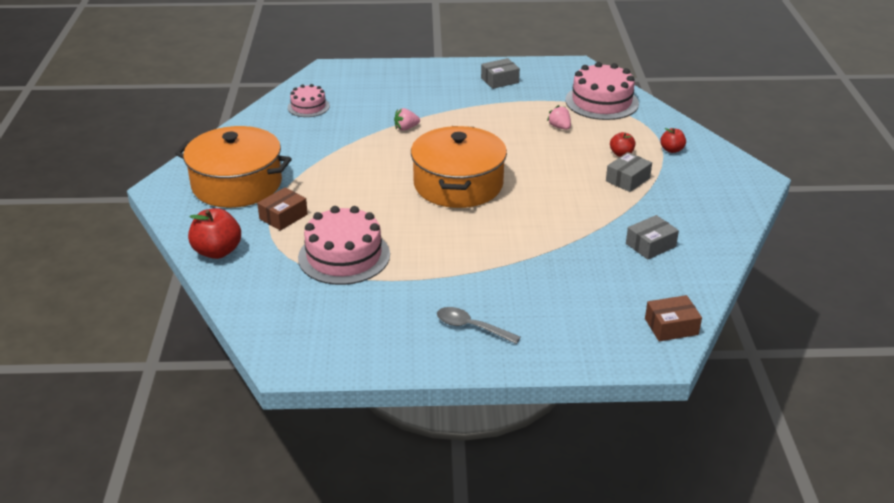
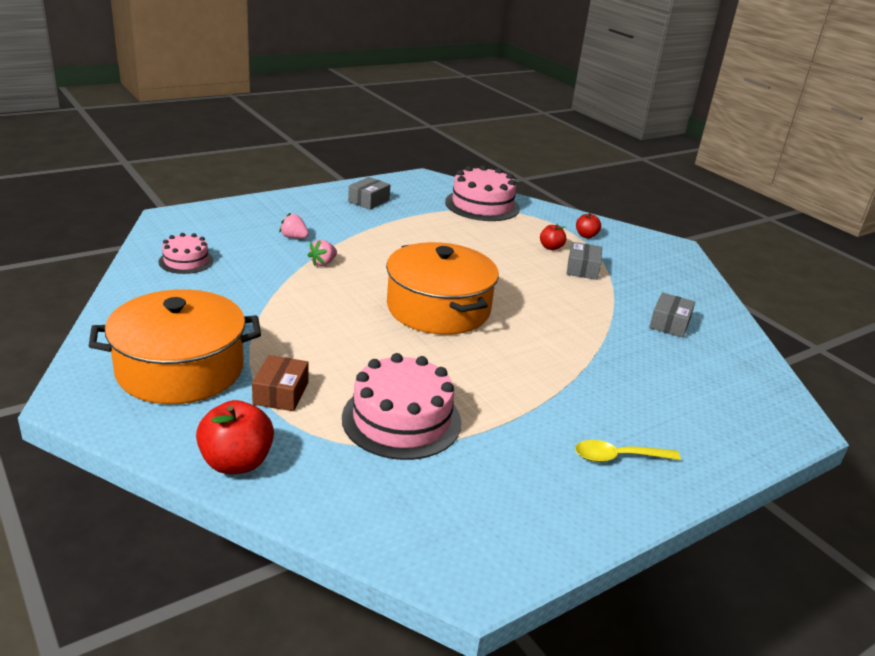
camera: 35 degrees left, 5 degrees down
(471, 327) = (618, 457): grey spoon -> yellow spoon
(559, 127) = (471, 234): pink strawberry -> pink strawberry (294, 237)
(671, 326) = (774, 395): brown box -> none

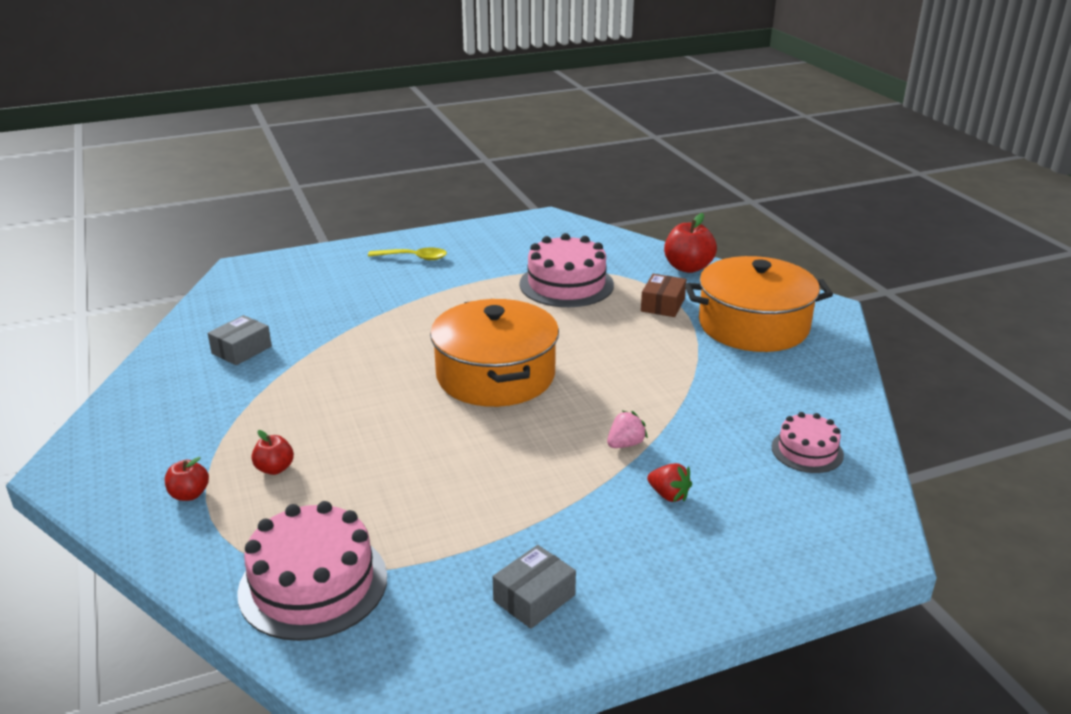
camera: 165 degrees left, 0 degrees up
(294, 237) = (668, 495): pink strawberry -> red strawberry
(582, 269) = (266, 427): grey box -> none

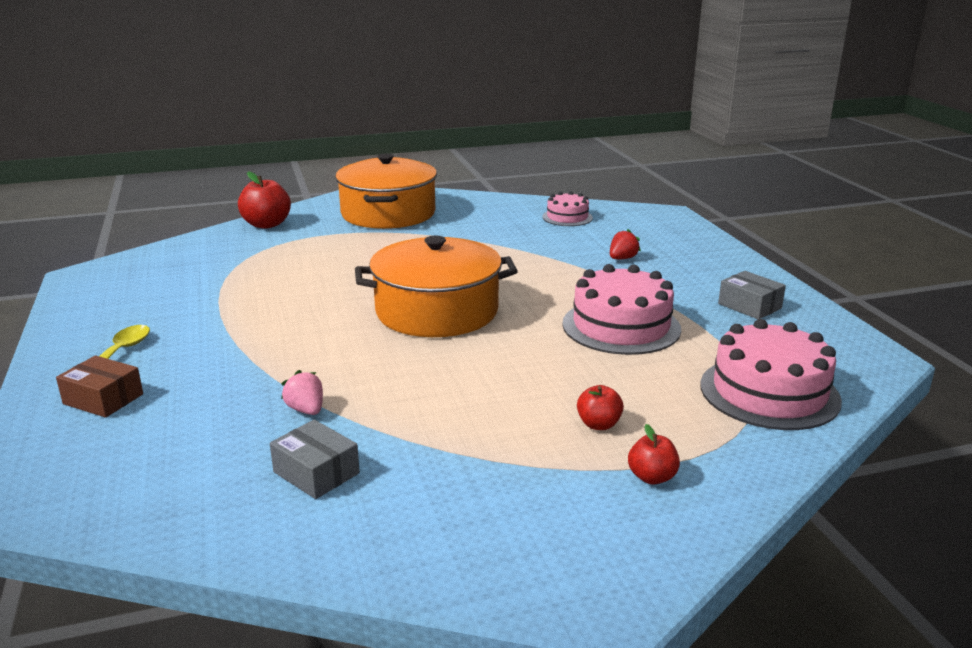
camera: 85 degrees left, 5 degrees down
(566, 284) = (264, 273): pink cake -> pink cake (621, 326)
(625, 444) = (557, 267): pink strawberry -> pink strawberry (306, 410)
(662, 305) = (334, 239): brown box -> brown box (103, 399)

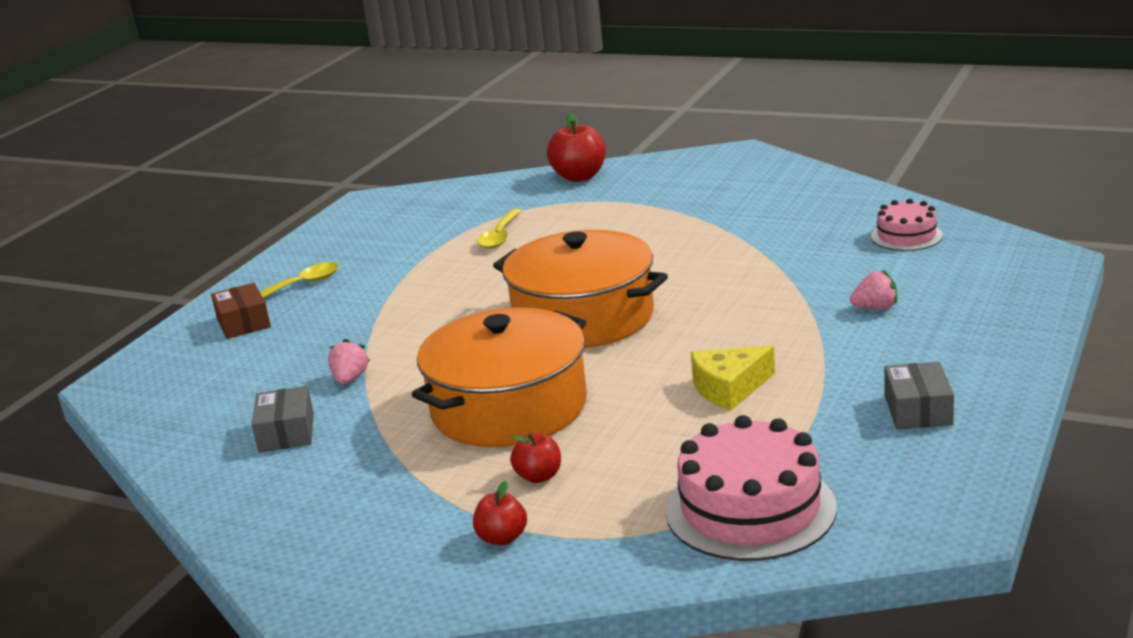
camera: 45 degrees right, 0 degrees up
(265, 274) = (500, 236): none -> yellow spoon
(388, 213) = (713, 187): orange pot -> orange pot (509, 408)
(621, 326) = (729, 388): pink cake -> yellow cheese
(622, 258) = (875, 308): red strawberry -> pink strawberry

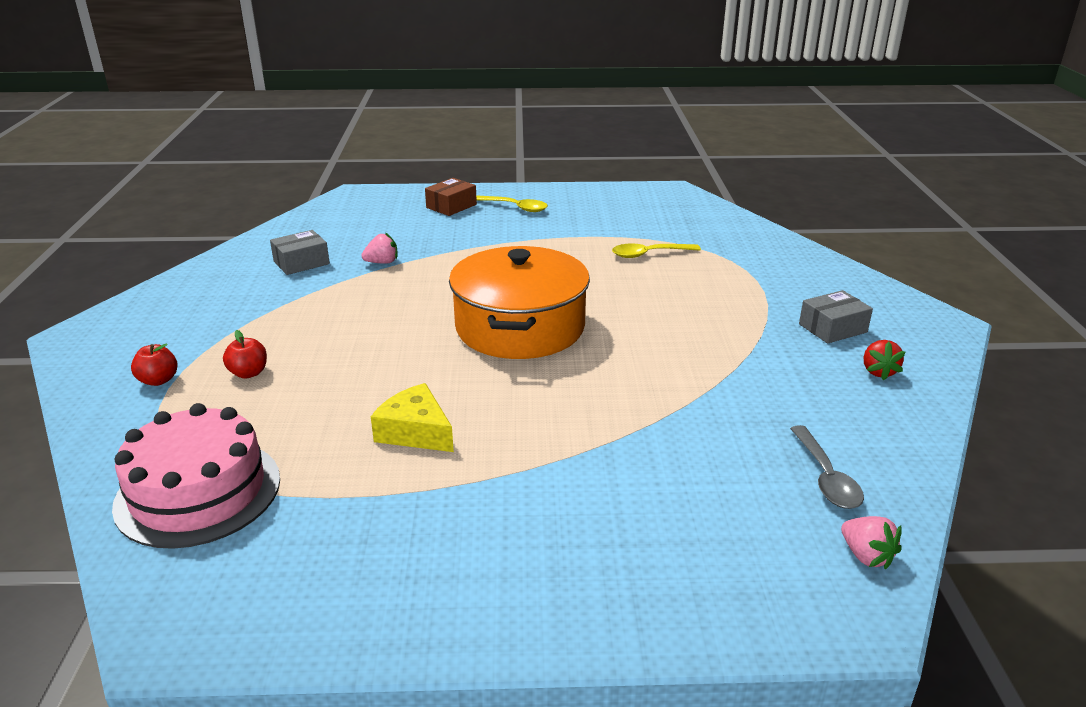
camera: 60 degrees right, 5 degrees up
(509, 408) = (354, 333): orange pot -> none
(579, 177) = (797, 257): red apple -> none
(788, 189) = (878, 371): none -> red strawberry
(875, 308) = (625, 489): pink strawberry -> pink strawberry (866, 556)
(906, 236) = (826, 477): pink cake -> grey spoon
(918, 410) = (401, 565): grey box -> grey box (832, 328)

